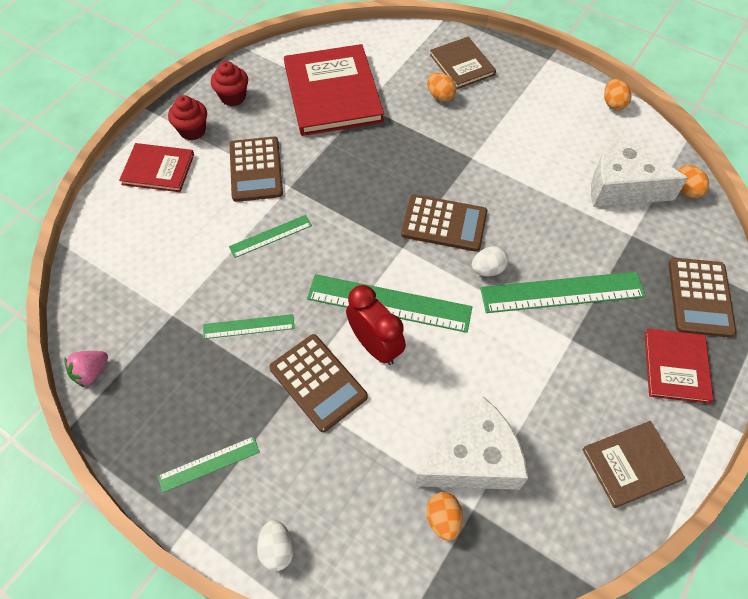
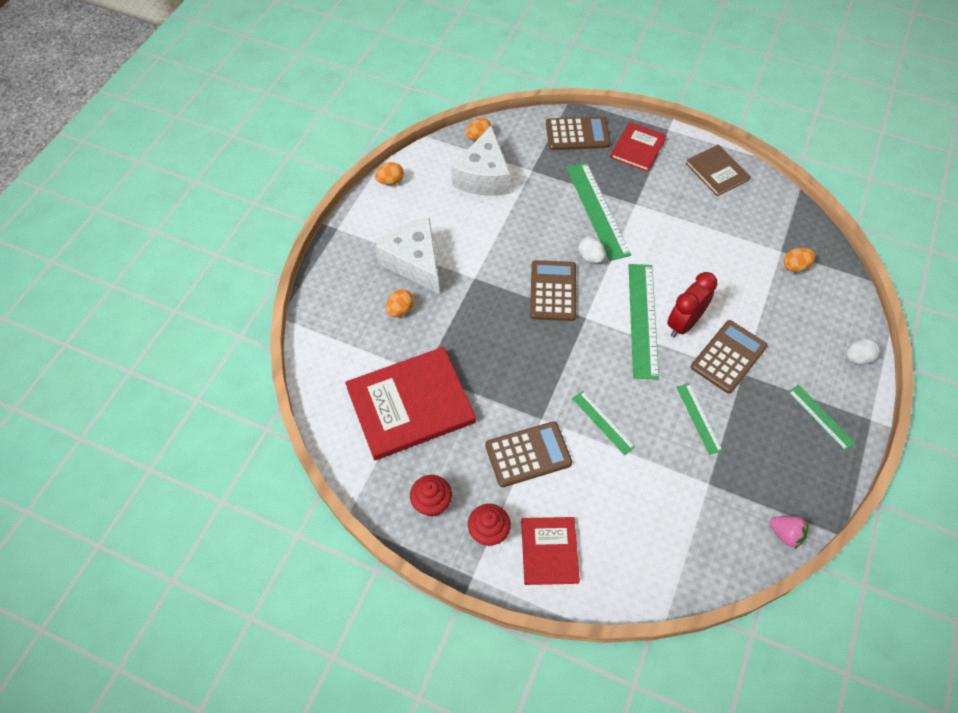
camera: 100 degrees left, 0 degrees up
(462, 65) = (354, 296): brown book -> none
(474, 459) = (748, 253): white cheese -> white cheese (414, 262)
(676, 367) = (638, 148): red book -> red book turned 60 degrees counterclockwise

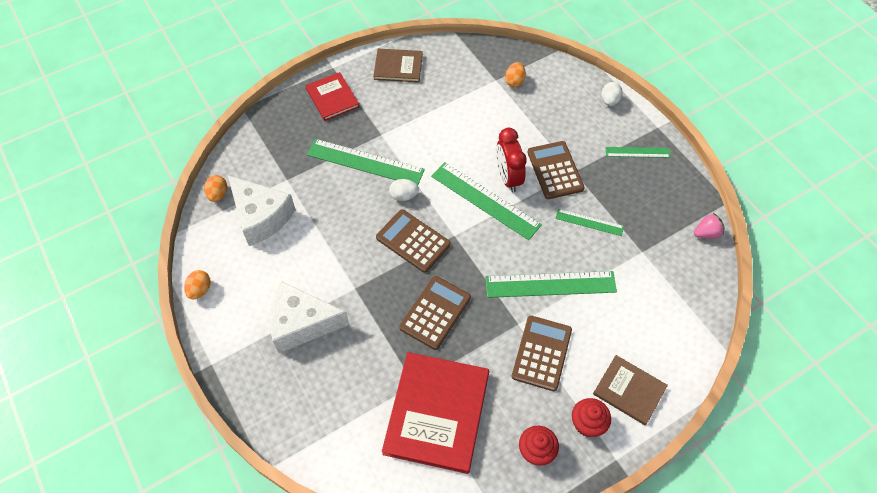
camera: 55 degrees left, 0 degrees up
(400, 310) = (340, 364): orange egg -> none
(549, 551) = (629, 390): red book -> brown book
(577, 134) = (281, 126): brown calculator -> brown calculator (435, 312)
(602, 422) = (550, 284): green ruler -> green ruler, size x1.84

